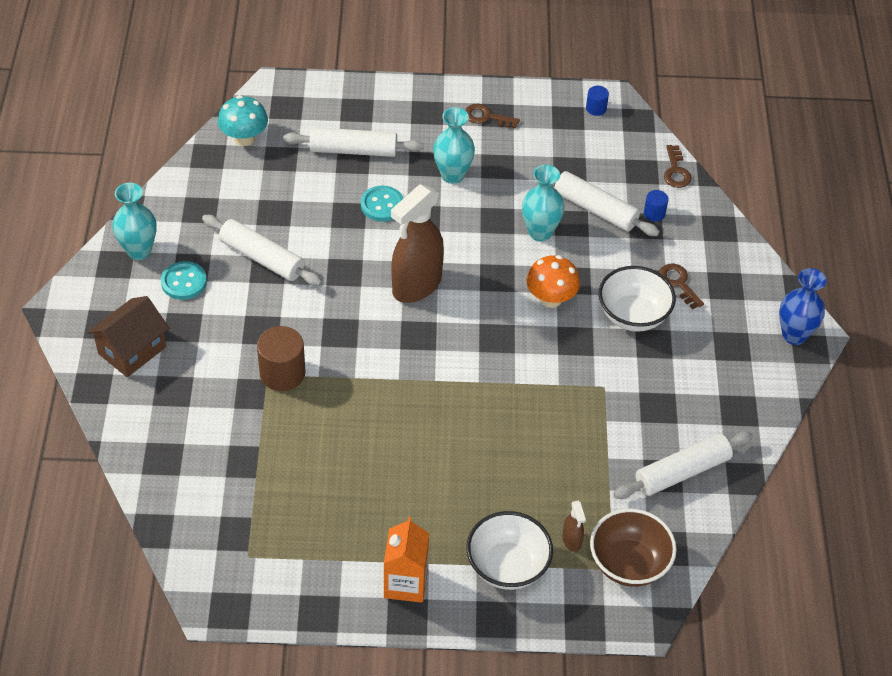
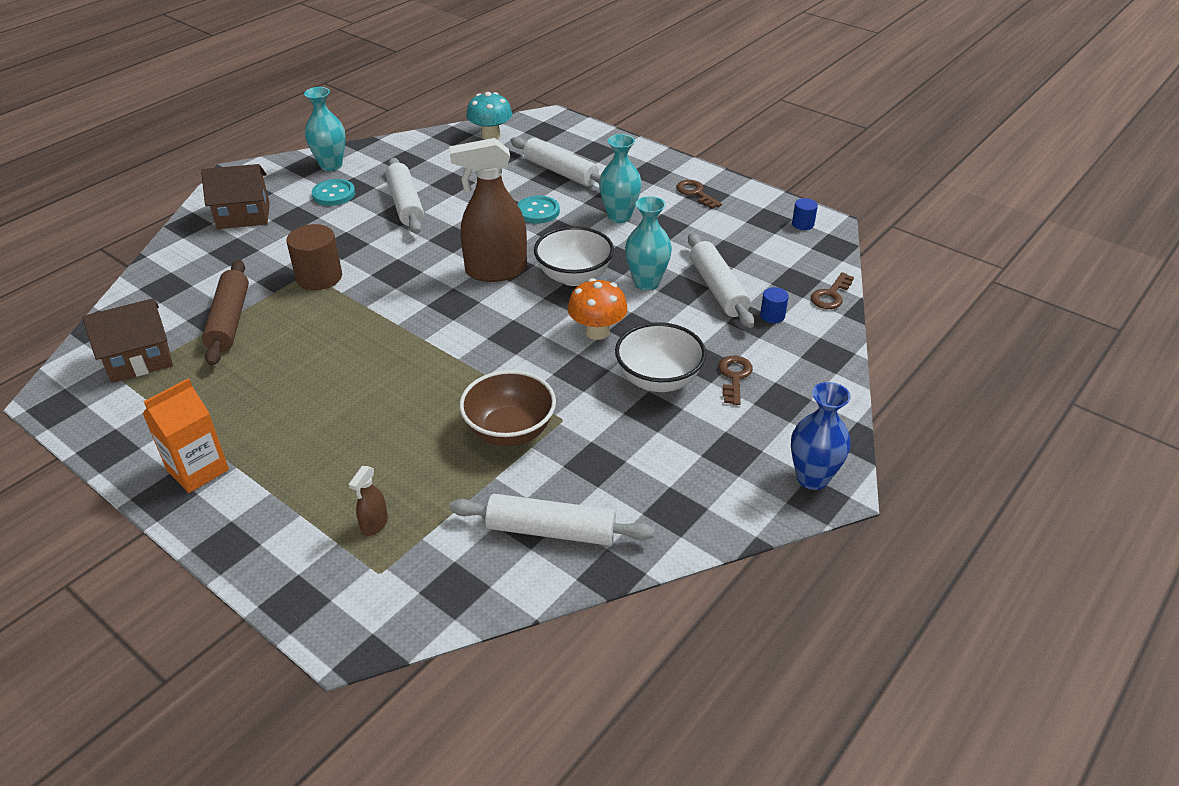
camera: 40 degrees right, 10 degrees down
(238, 532) = (139, 360): none -> brown house
(263, 455) = (230, 321): none -> brown rolling pin
(507, 566) = (292, 510): white bowl -> white bowl (574, 276)
(629, 563) = (399, 578): brown bowl -> brown bowl (509, 431)

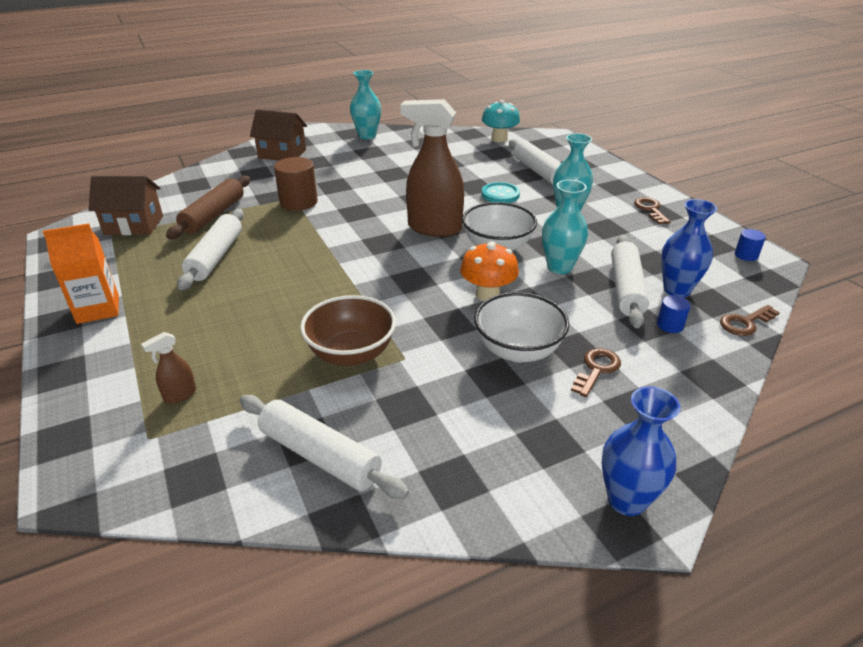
camera: 25 degrees right, 5 degrees down
(334, 194) = (354, 153): turquoise button -> none
(405, 204) = (400, 169): white rolling pin -> white rolling pin (215, 257)
(761, 278) = (677, 290): none -> blue vase

